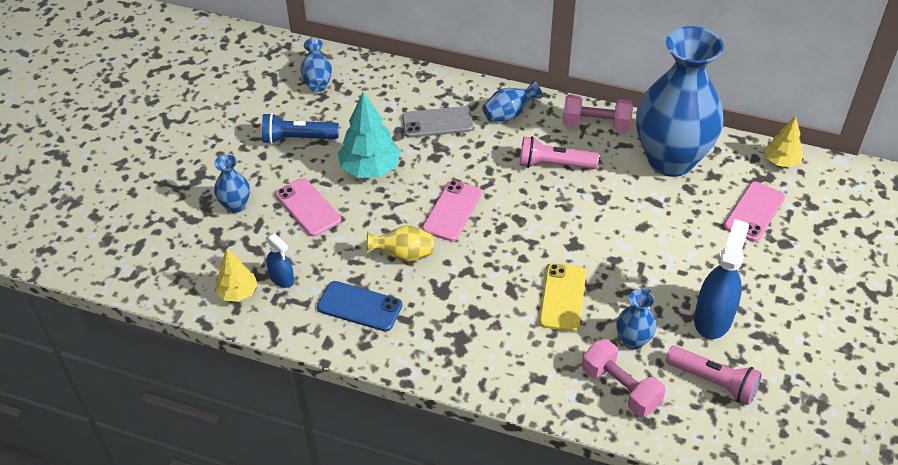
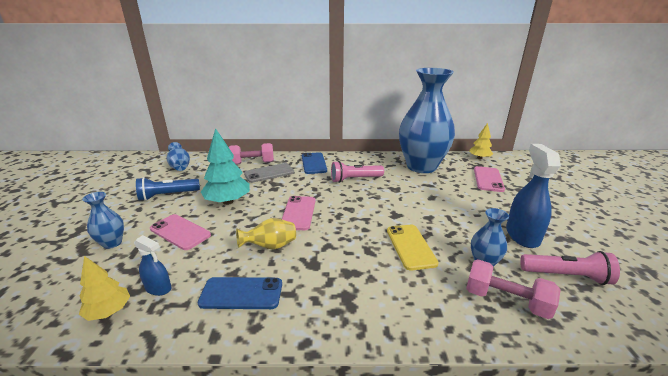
camera: 20 degrees left, 20 degrees down
(509, 114) = (313, 163): blue vase -> blue phone
(596, 124) = (368, 160): pink dumbbell -> pink dumbbell (252, 163)

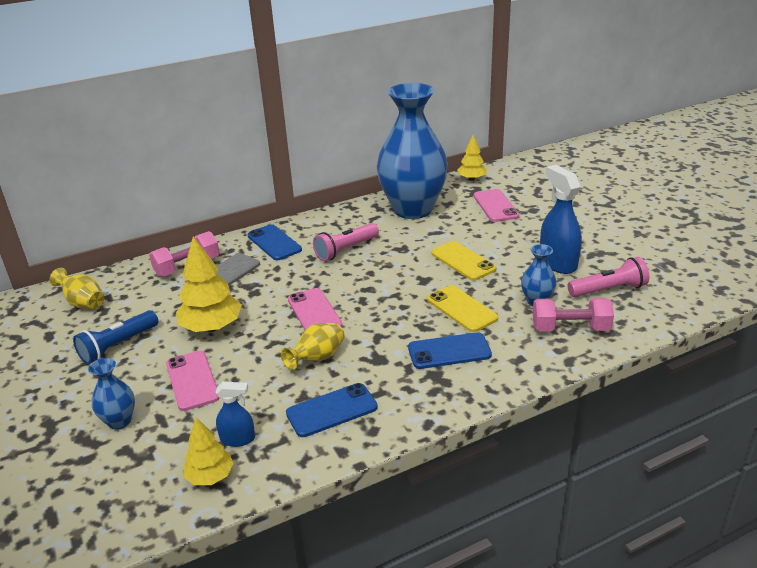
camera: 25 degrees left, 5 degrees up
(180, 167) = (83, 303): blue vase -> yellow vase
(180, 232) = (192, 380): pink phone -> pink phone turned 60 degrees clockwise
(228, 202) = (212, 327): turquoise tree -> yellow tree
(374, 279) = (449, 351): none -> blue phone
(436, 210) = (463, 261): none -> yellow phone

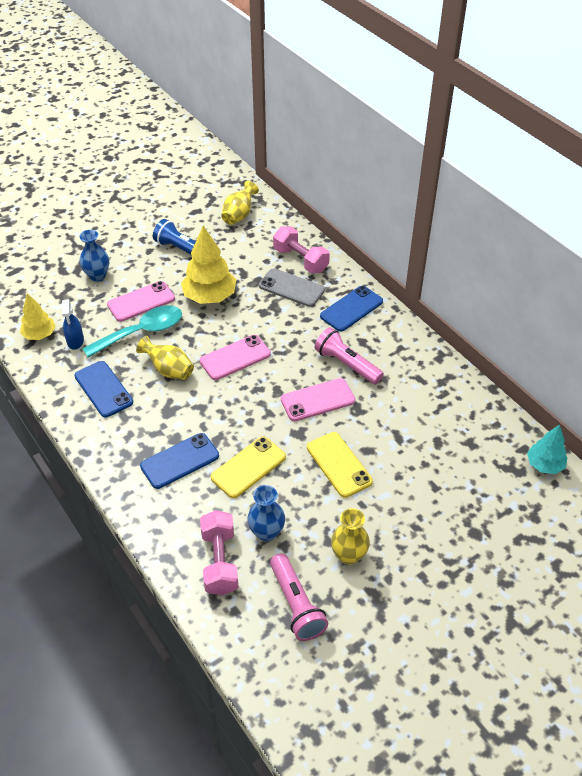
camera: 80 degrees right, 15 degrees up
(247, 379) = (142, 332): none -> turquoise spoon
(413, 209) = (446, 411): blue vase -> none
(449, 351) = (179, 461): blue phone -> blue phone turned 75 degrees clockwise
(463, 261) = (339, 464): yellow phone -> yellow phone turned 75 degrees counterclockwise
(471, 179) = (544, 464): yellow tree -> turquoise tree
(495, 206) = (475, 492): pink phone -> pink phone (318, 400)
(557, 262) = (349, 555): blue spray bottle -> yellow vase

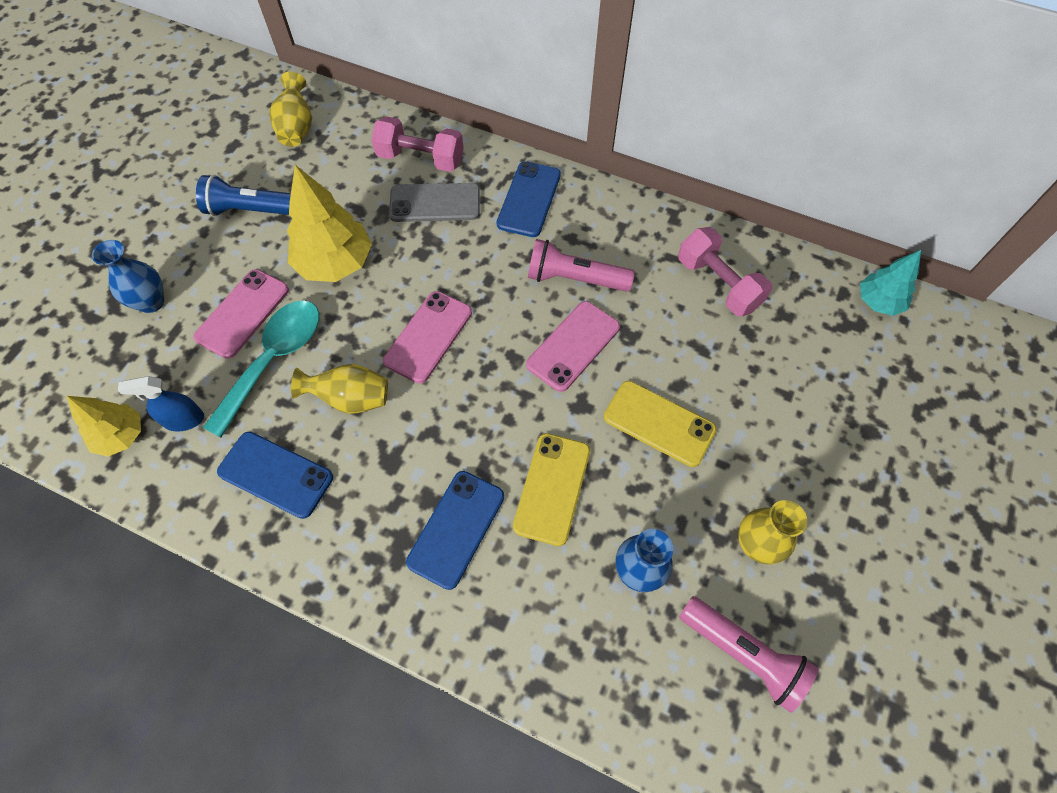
camera: 30 degrees left, 15 degrees up
(75, 341) = (184, 420): blue spray bottle -> blue spray bottle turned 120 degrees clockwise
(220, 561) = (609, 650): pink dumbbell -> pink dumbbell (718, 284)

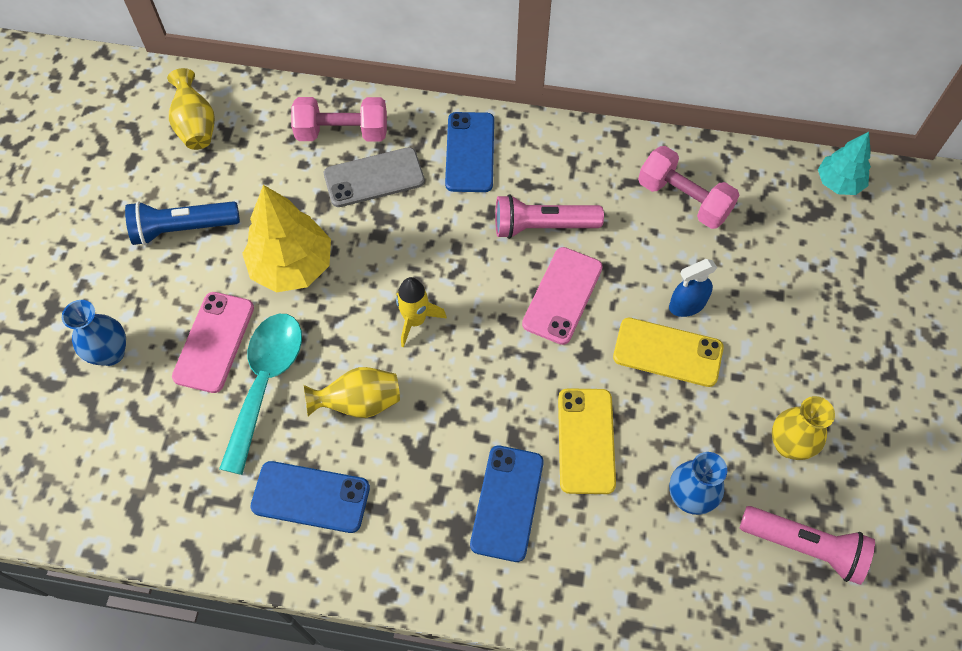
camera: 15 degrees left, 0 degrees up
(121, 436) = (135, 499): yellow tree -> none
(184, 420) = (194, 466): blue spray bottle -> blue spray bottle (687, 305)
(428, 336) = (415, 320): pink phone -> yellow rocket

